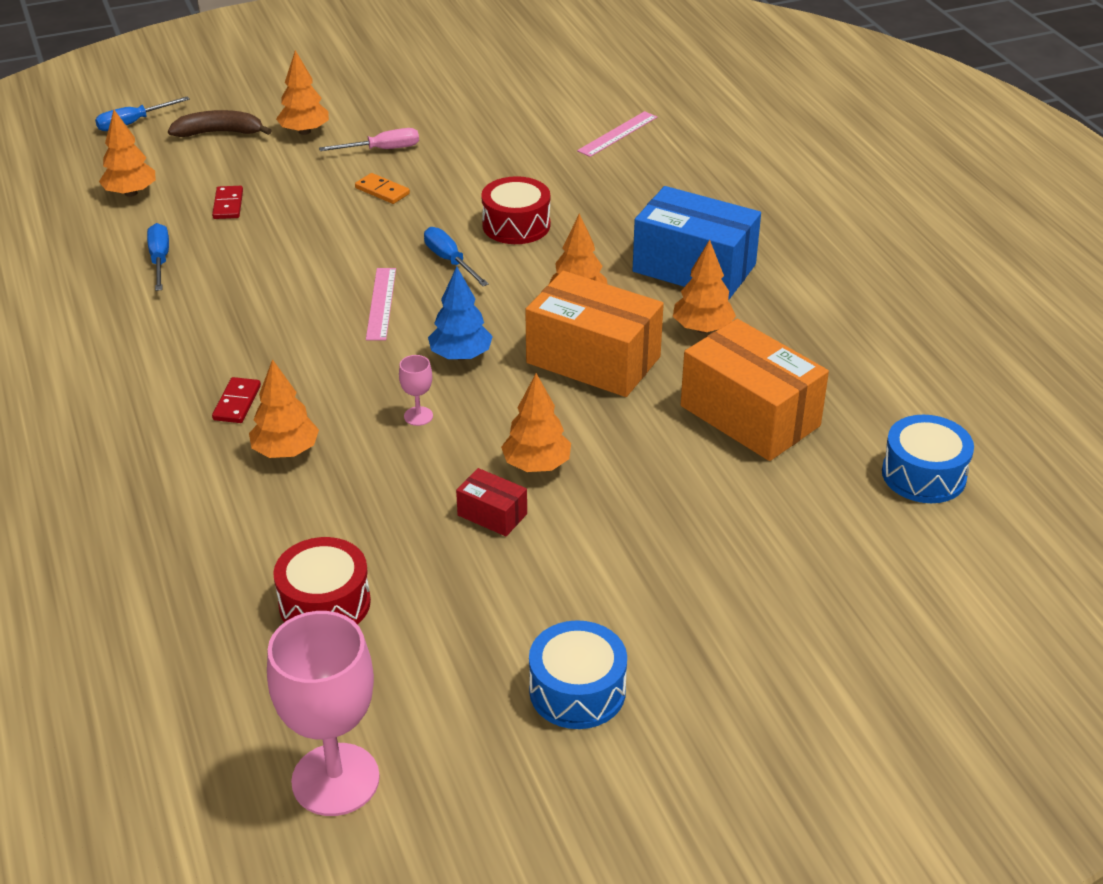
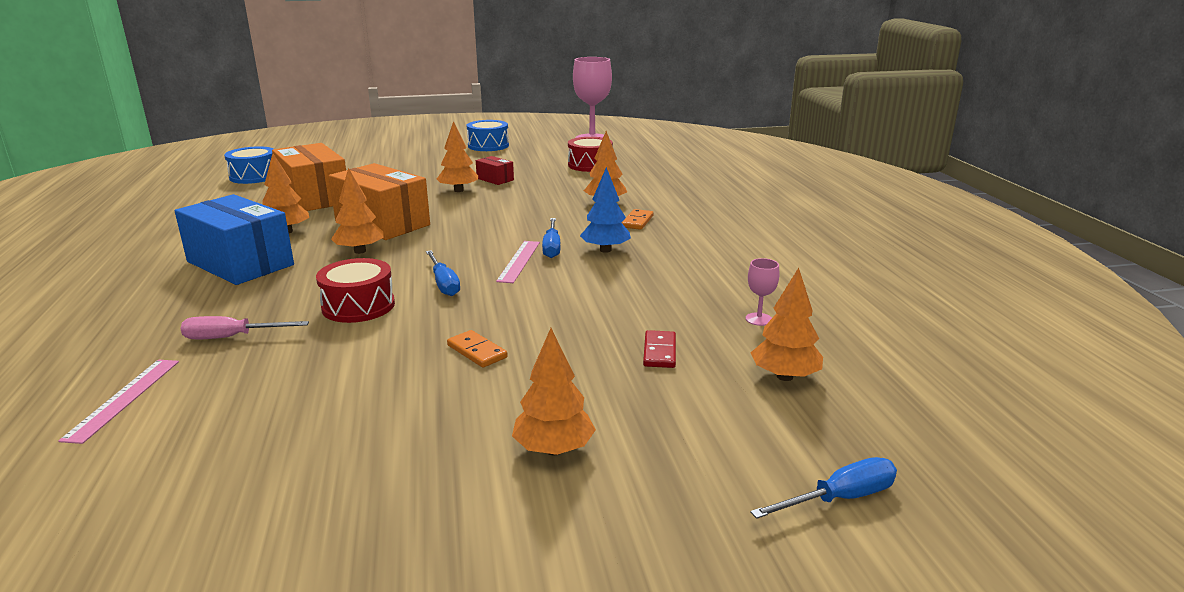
camera: 170 degrees left, 15 degrees down
(160, 260) = (721, 305): blue screwdriver -> blue screwdriver (552, 247)
(219, 132) = (687, 461): brown banana -> none
(237, 403) = (637, 221): red domino -> orange domino
(382, 149) = (451, 406): pink screwdriver -> pink screwdriver (232, 337)
(418, 416) = (518, 209): pink goblet -> pink goblet (758, 319)
(461, 356) = (473, 231): blue tree -> blue tree (605, 250)
(617, 134) = (124, 398): pink ruler -> pink ruler turned 45 degrees counterclockwise

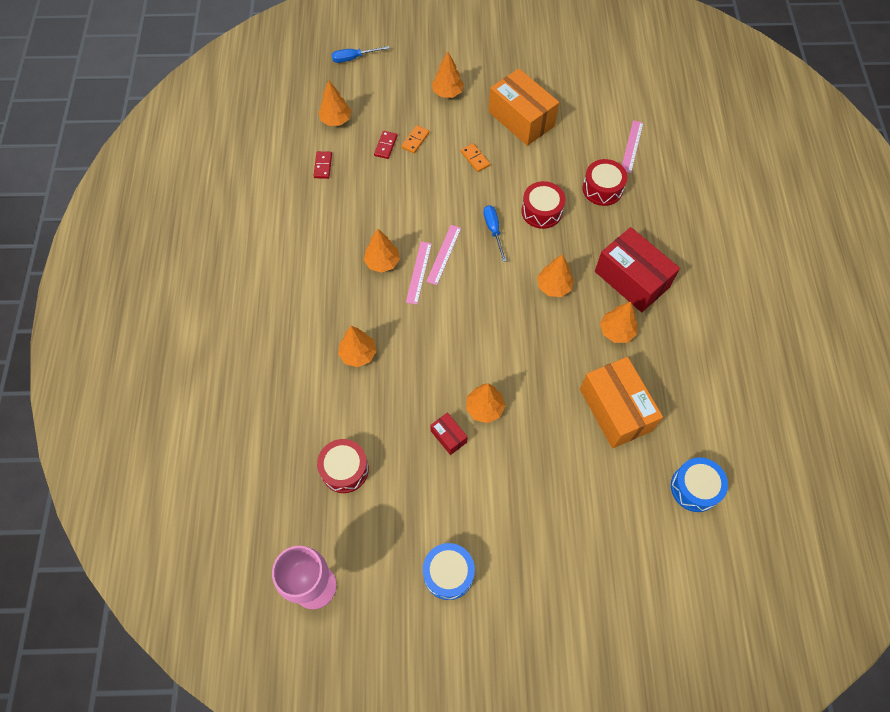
camera: 170 degrees left, 40 degrees up
(232, 337) = (602, 189): pink screwdriver -> red drum
(240, 263) = (631, 279): blue box -> red box
(382, 223) = (545, 337): orange box -> orange box (521, 119)
(552, 247) = (418, 272): blue screwdriver -> pink ruler
(605, 250) = (382, 262): blue tree -> orange tree
(637, 221) = (344, 309): orange domino -> orange domino (415, 140)
(758, 319) = (323, 166): pink goblet -> red domino

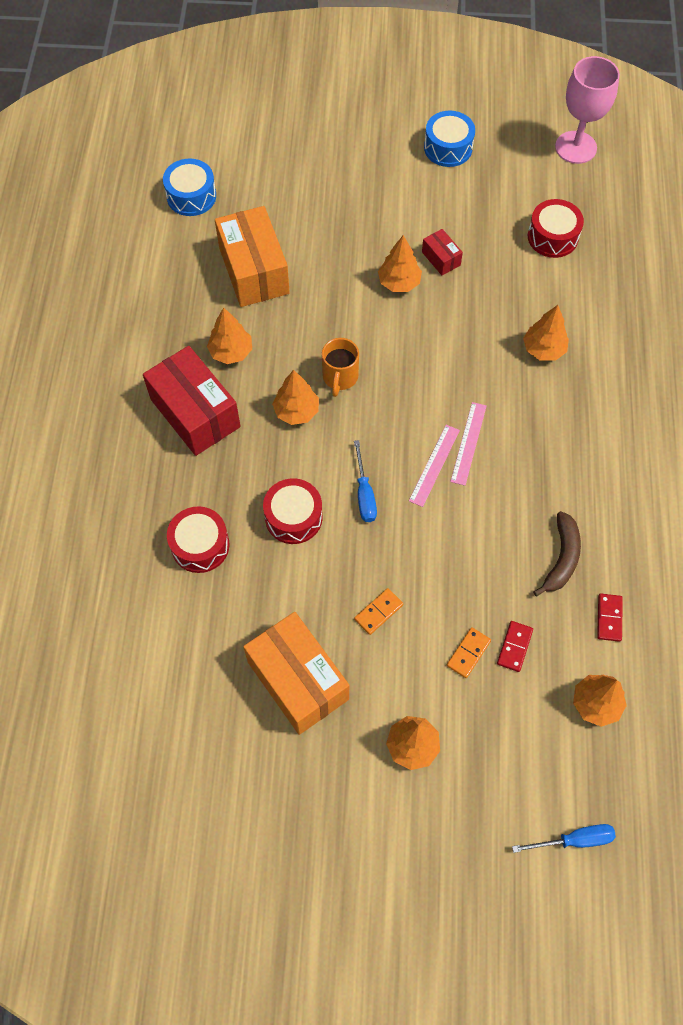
camera: 175 degrees left, 0 degrees up
(352, 199) = (561, 558): none -> brown banana
(382, 262) = (516, 460): orange tree -> none
(475, 158) = (378, 612): orange domino -> orange domino turned 75 degrees clockwise
(524, 317) = (340, 377): none -> orange mug
(631, 146) = (138, 614): pink ruler -> none

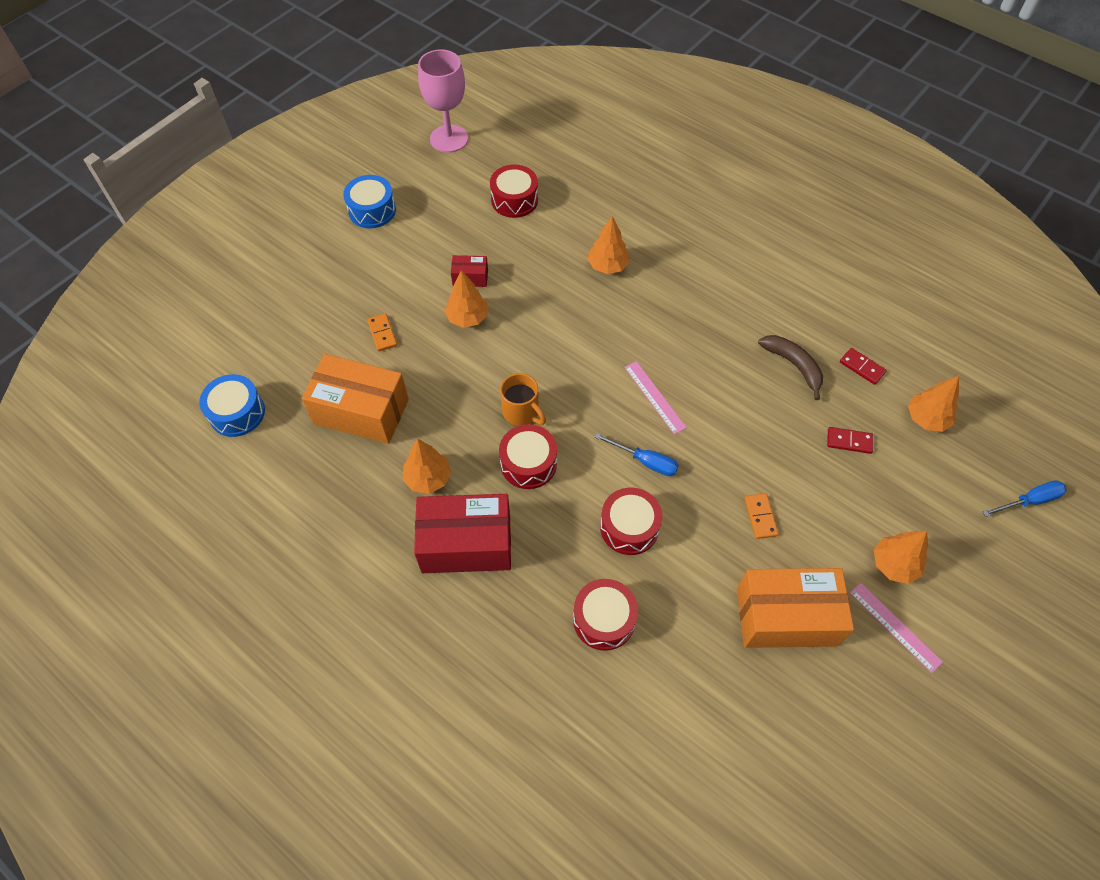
camera: 55 degrees left, 5 degrees down
(296, 411) = (528, 463): orange tree -> red drum
(468, 443) = (652, 362): pink ruler -> pink ruler (895, 626)
(468, 653) = (836, 475): orange domino -> orange domino (382, 333)
(514, 647) = (849, 441): red domino -> red domino turned 45 degrees counterclockwise
(574, 840) = (1029, 501): blue screwdriver -> blue screwdriver turned 45 degrees clockwise

